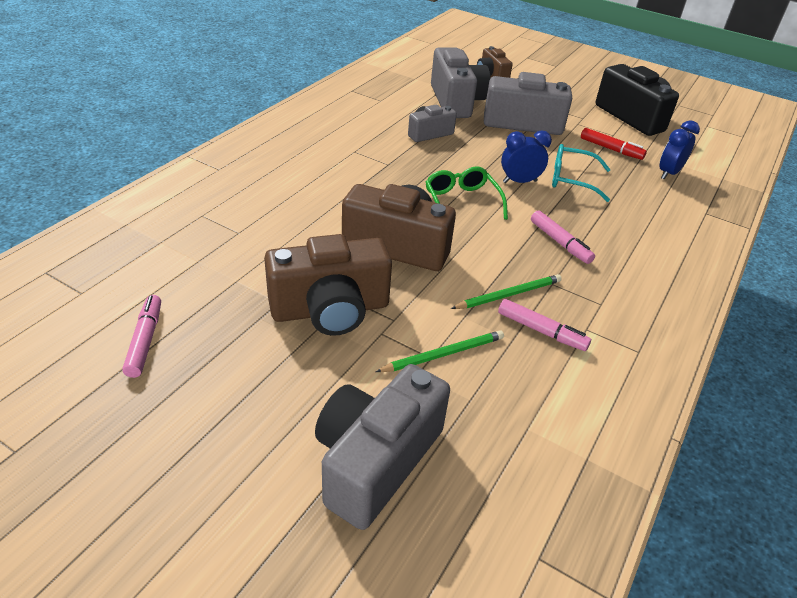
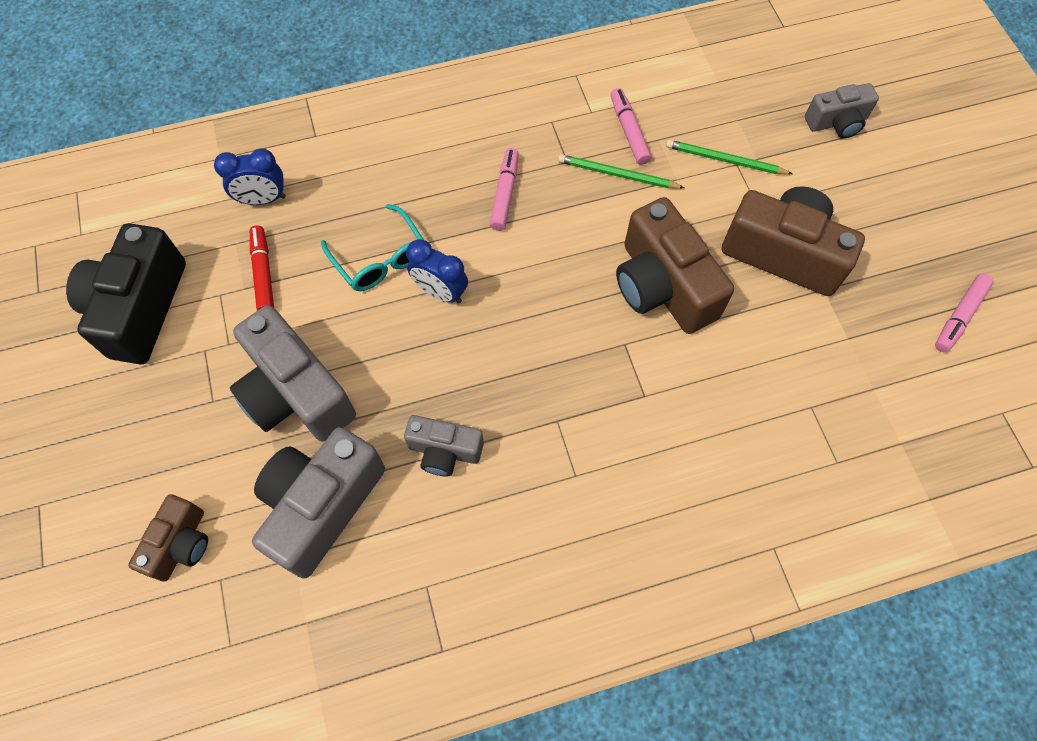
camera: 135 degrees left, 25 degrees up
(375, 460) = (837, 122): grey camera -> grey camera, size x0.56
(461, 202) = (538, 303): green glasses -> none

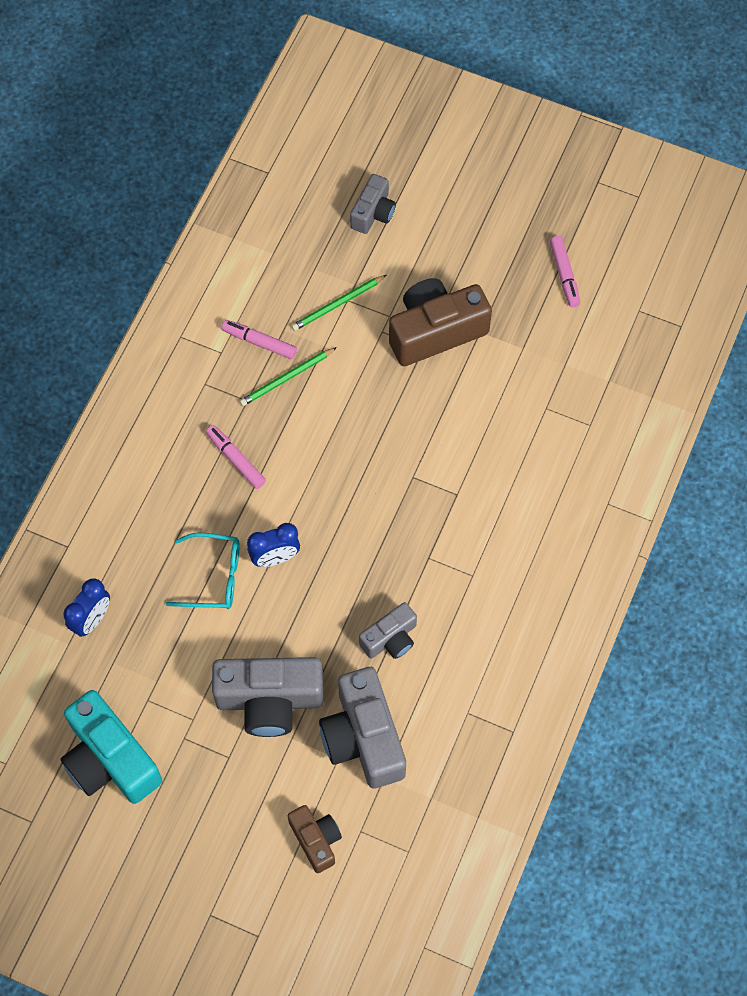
camera: 50 degrees left, 0 degrees up
(140, 308) = (110, 760): black camera -> turquoise camera
(263, 274) = (156, 660): red marker -> none
(662, 286) = (393, 421): brown camera -> none

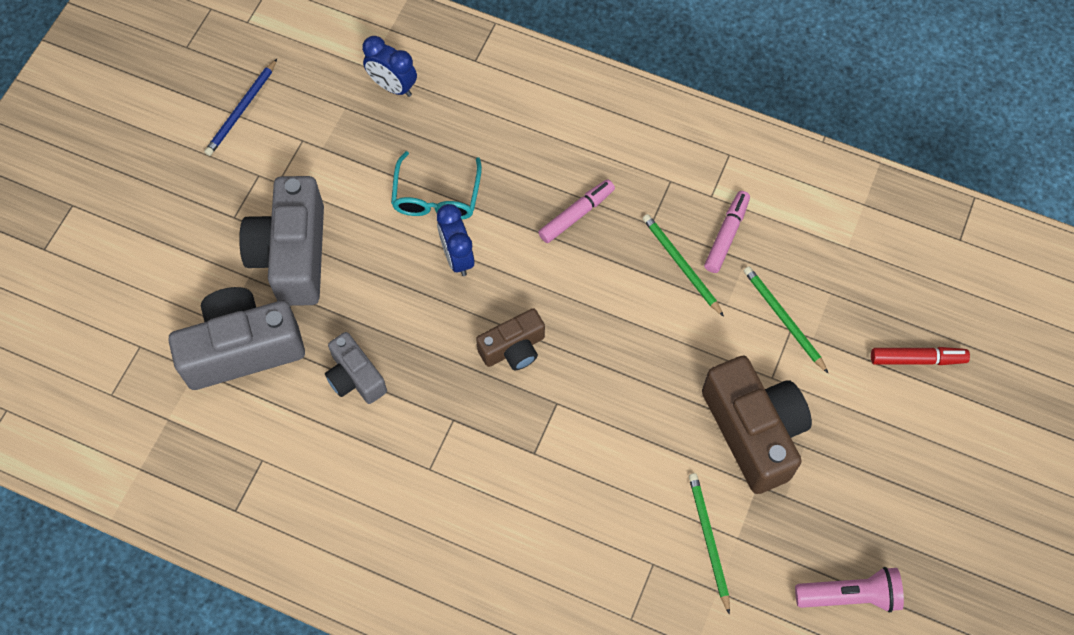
camera: 90 degrees right, 0 degrees up
(110, 760) = (241, 110): turquoise camera -> blue pencil
(316, 840) = (135, 302): brown camera -> brown camera (513, 348)
(373, 213) = (916, 359): grey camera -> red marker
(525, 368) = (708, 540): none -> green pencil
(564, 274) = (850, 595): pink marker -> pink flashlight

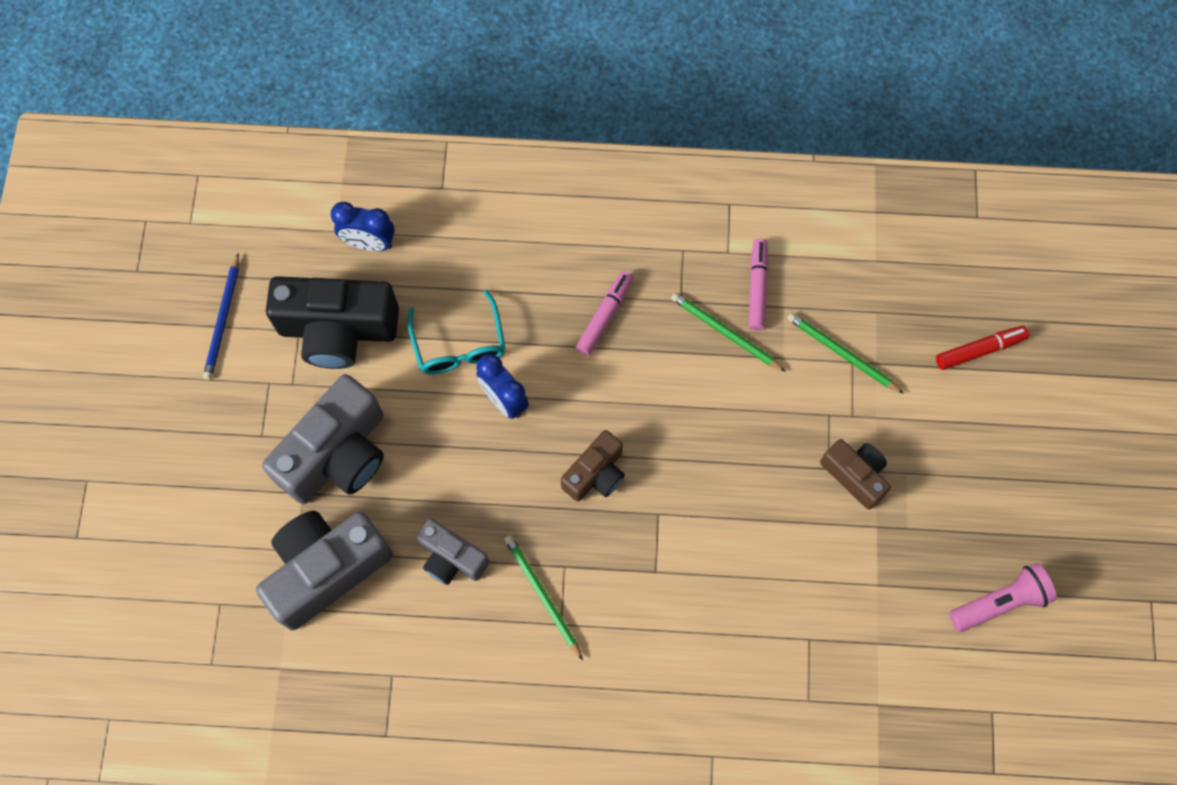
camera: 20 degrees left, 5 degrees up
(292, 255) = (337, 454): grey camera -> grey camera turned 120 degrees counterclockwise
(336, 150) = (338, 330): none -> black camera
(708, 540) = (852, 597): green pencil -> green pencil (542, 595)
(754, 431) = (855, 475): brown camera -> brown camera, size x0.56

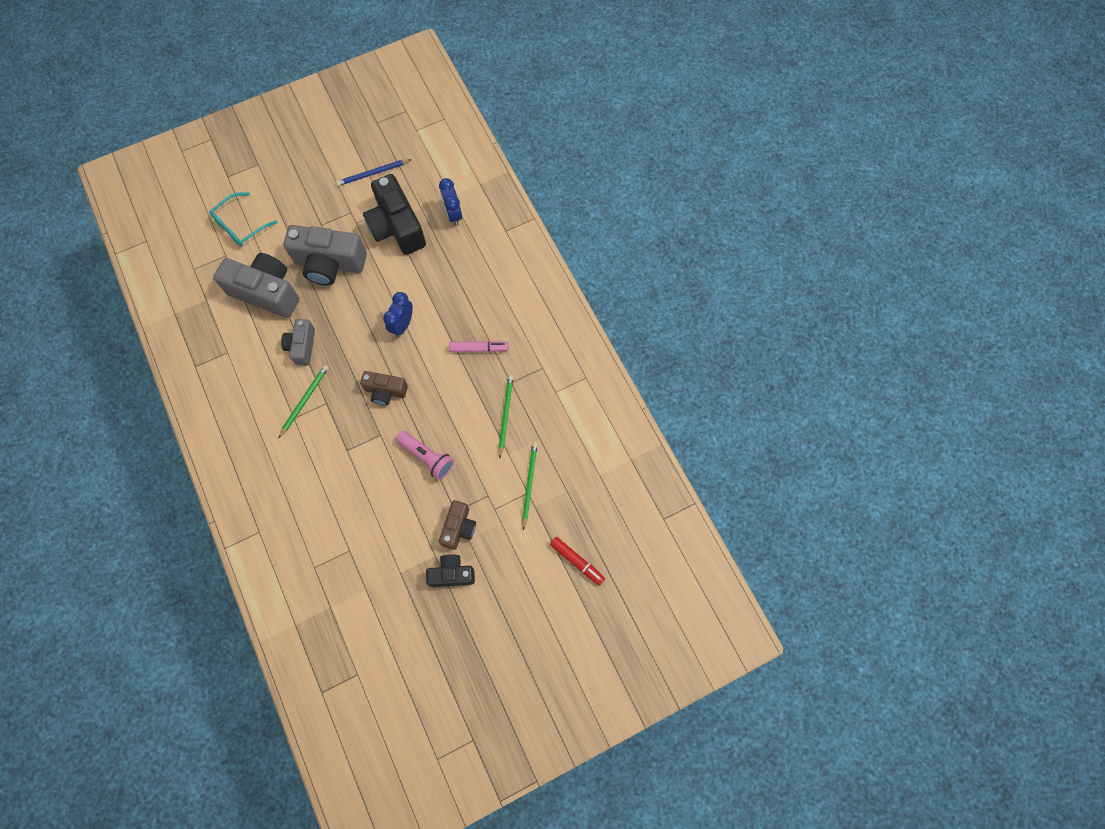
camera: 60 degrees right, 0 degrees up
(459, 345) = (421, 287): turquoise glasses -> turquoise glasses (240, 225)
(757, 288) = (542, 418): pink marker -> none
(915, 516) = (452, 574): none -> black camera
(1000, 602) = (425, 648): pink flashlight -> pink flashlight (427, 457)

